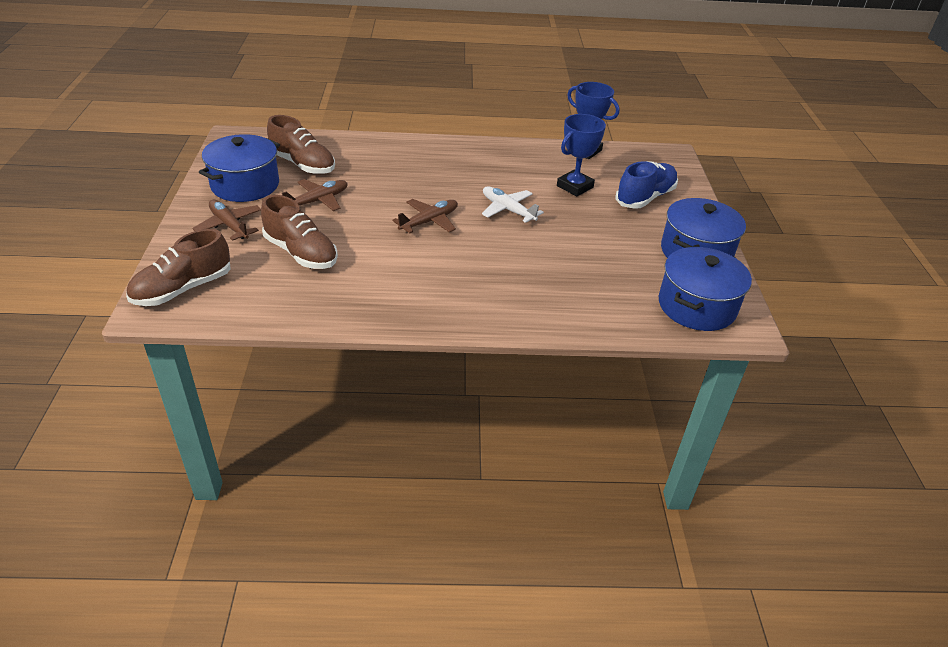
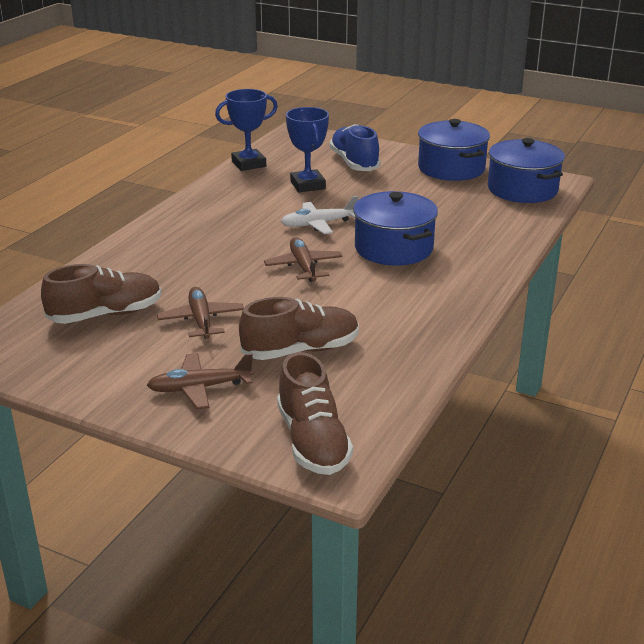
camera: 60 degrees left, 10 degrees down
(245, 185) = (113, 362): blue pot -> blue pot (393, 248)

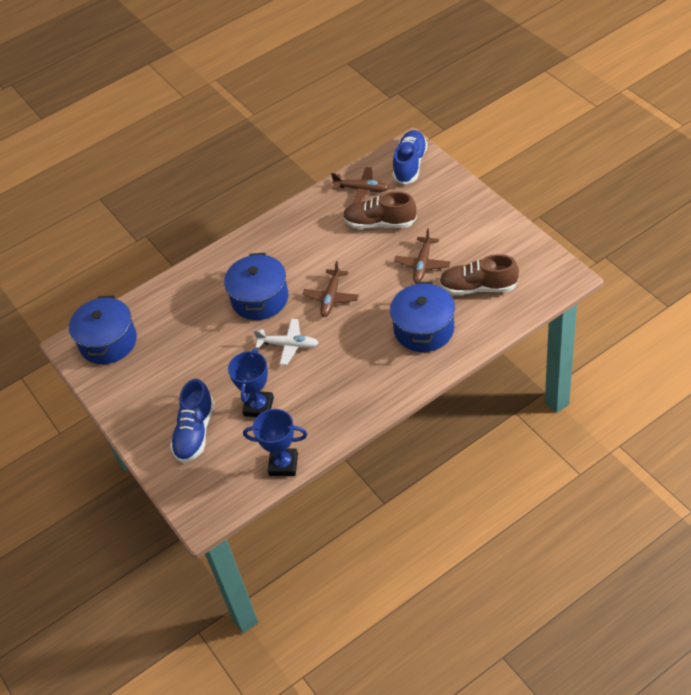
camera: 145 degrees left, 20 degrees up
(200, 388) = (447, 211): brown plane -> brown plane (361, 189)
(312, 441) = (410, 164): brown shoe -> blue shoe
(451, 168) = (128, 393): blue pot -> blue pot (424, 329)

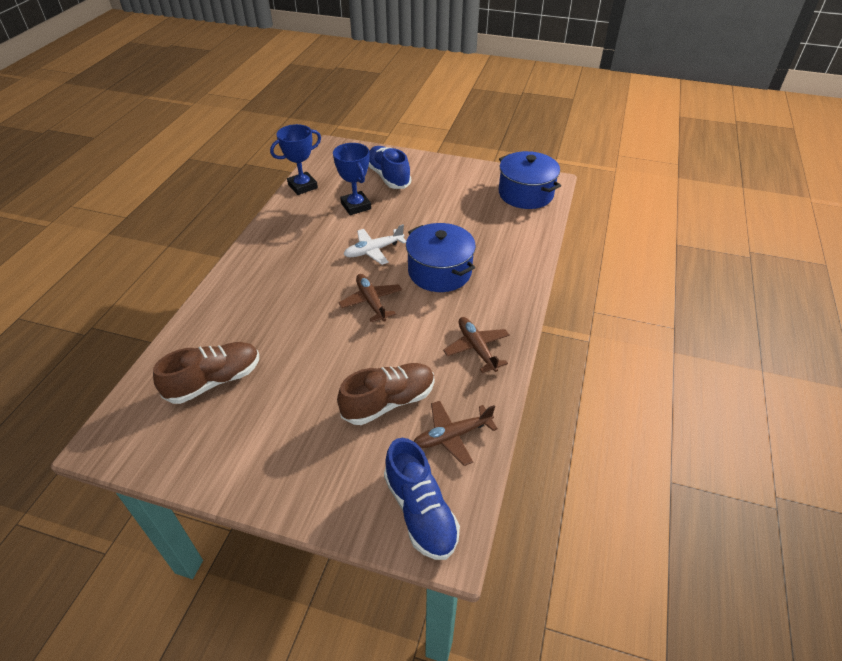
camera: 135 degrees right, 5 degrees down
(422, 264) = (298, 377): brown plane -> brown plane (477, 348)
(424, 329) = (251, 315): blue pot -> none

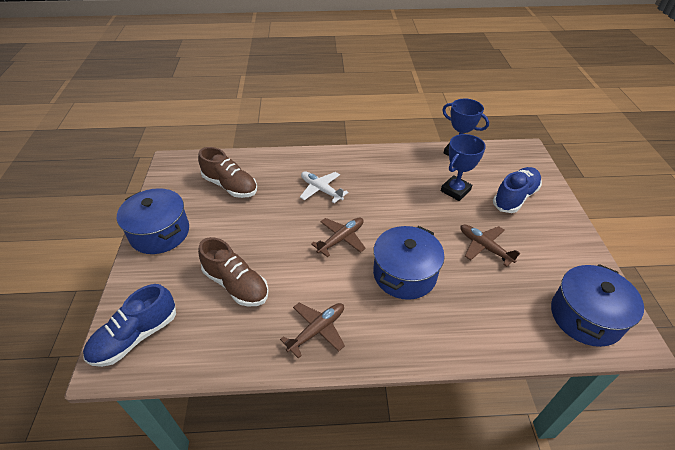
camera: 70 degrees right, 0 degrees up
(255, 472) = (160, 233): none -> blue pot
(374, 250) = (405, 220): white plane -> white plane (321, 190)
(452, 436) = (211, 338): brown plane -> brown plane (484, 247)

